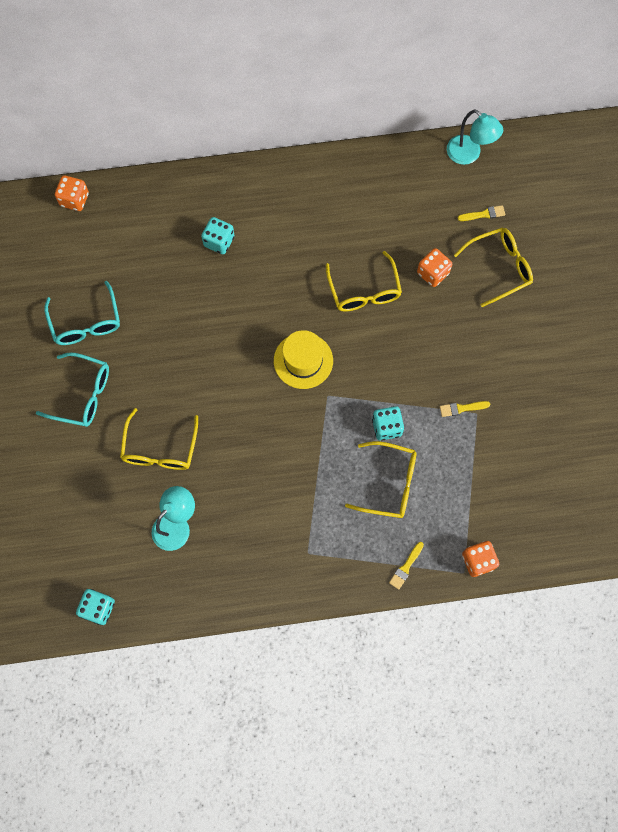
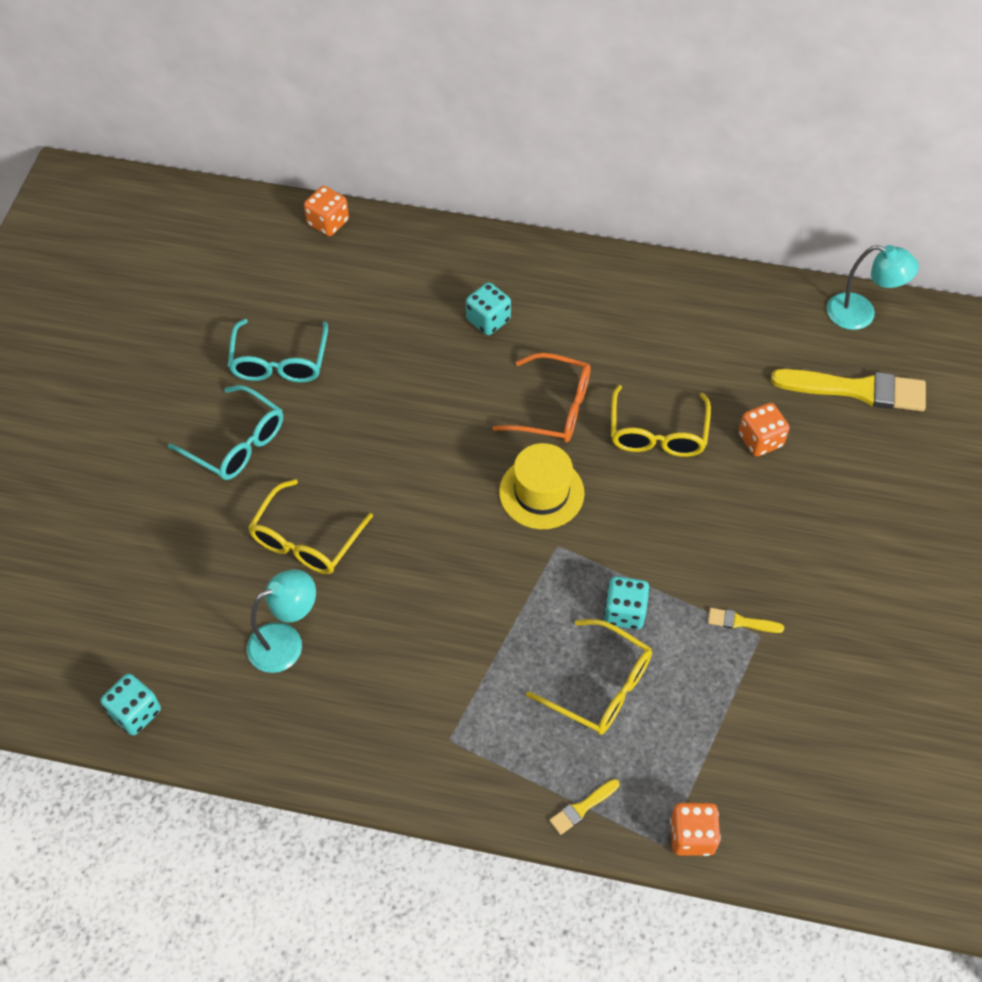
camera: 20 degrees right, 15 degrees down
(288, 295) = (553, 408): none -> orange glasses
(469, 154) = (861, 314): turquoise lamp -> turquoise lamp turned 45 degrees counterclockwise
(483, 214) = (857, 390): yellow brush -> yellow brush, size x2.24
(498, 268) = (856, 461): yellow glasses -> none

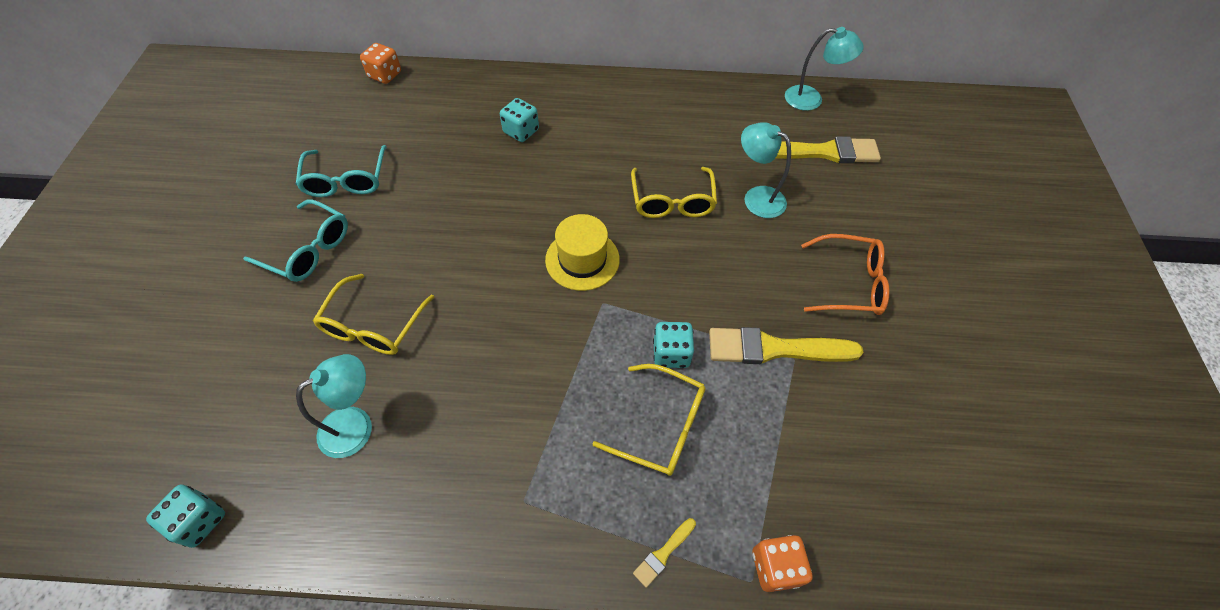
camera: 10 degrees left, 0 degrees up
(553, 408) = (582, 191): orange glasses -> orange glasses (848, 283)
(740, 622) = (774, 349): yellow brush -> yellow brush, size x2.24
(760, 440) = (756, 197): orange dice -> turquoise lamp

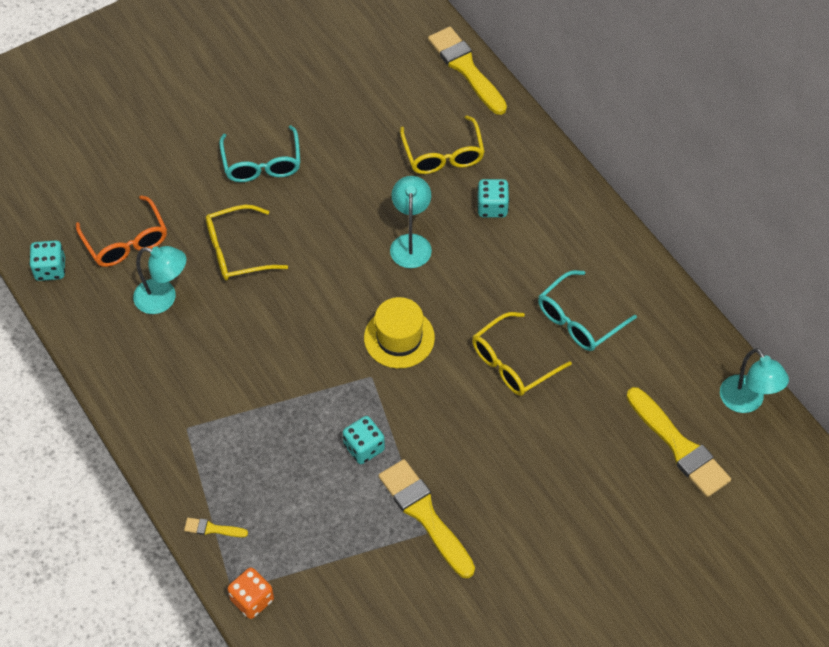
camera: 55 degrees right, 0 degrees up
(346, 180) = (339, 134): turquoise glasses -> turquoise glasses (579, 319)
(385, 75) = (466, 68): orange dice -> yellow brush
(660, 426) = (300, 475): yellow glasses -> yellow glasses (443, 154)
(756, 197) = (573, 422): turquoise lamp -> turquoise lamp (411, 243)
(848, 283) = (535, 537): orange glasses -> orange glasses (126, 241)

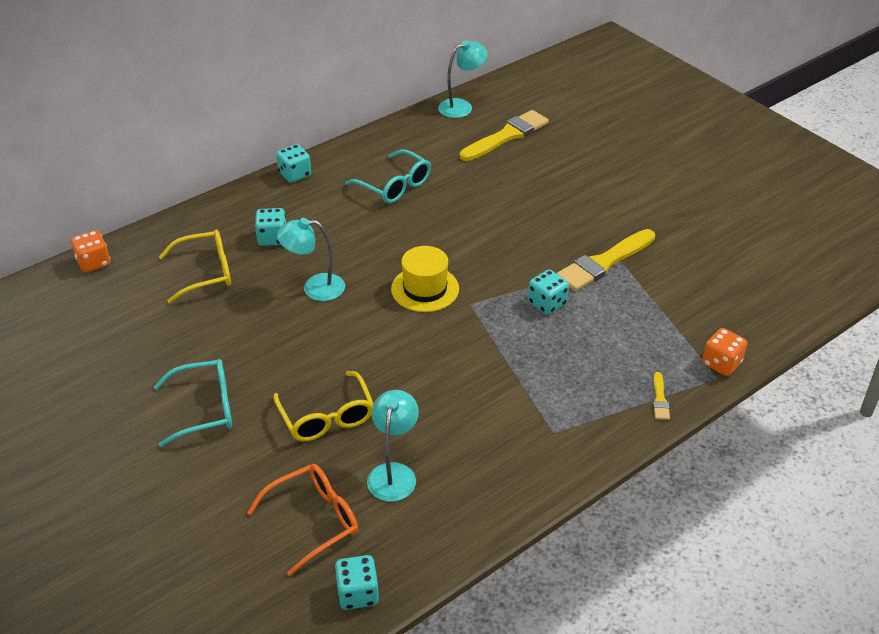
camera: 95 degrees left, 15 degrees down
(466, 68) = (94, 263): yellow brush -> orange dice
(513, 362) = (442, 220): yellow glasses -> none
(603, 225) = (295, 174): none -> turquoise dice

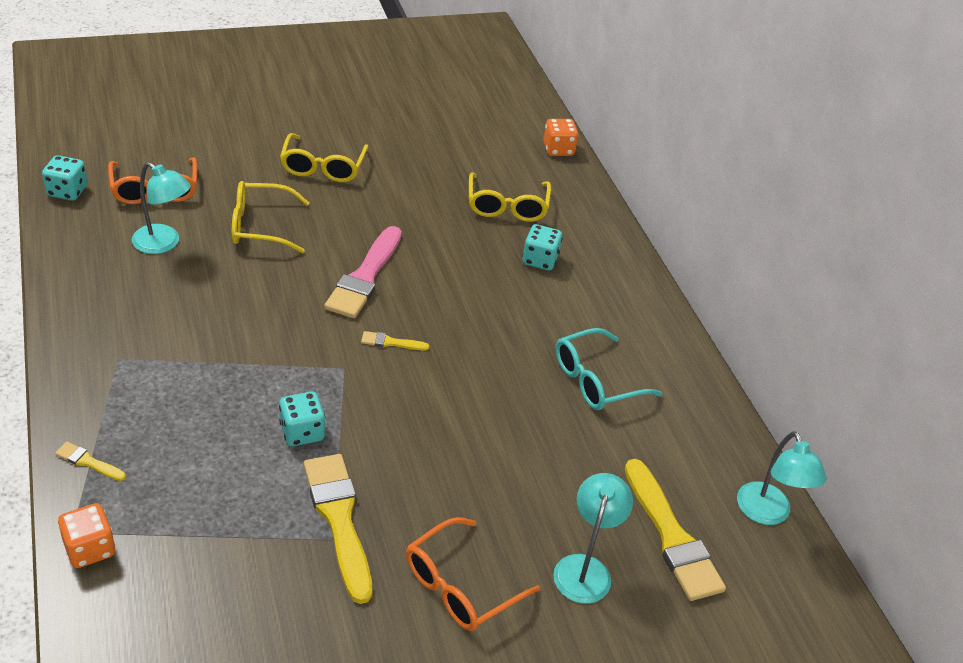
camera: 105 degrees right, 0 degrees up
(204, 408) = (323, 167): turquoise glasses -> yellow glasses
(295, 174) = (653, 306): turquoise dice -> none
(314, 288) = (442, 266): turquoise lamp -> turquoise lamp (585, 568)
(356, 327) = (365, 277): none -> pink brush
(425, 289) = (391, 342): yellow hat -> yellow brush
(608, 202) = (461, 585): none -> orange glasses

